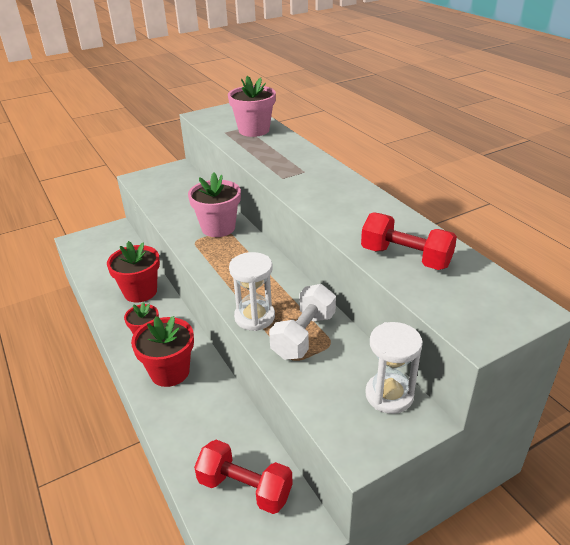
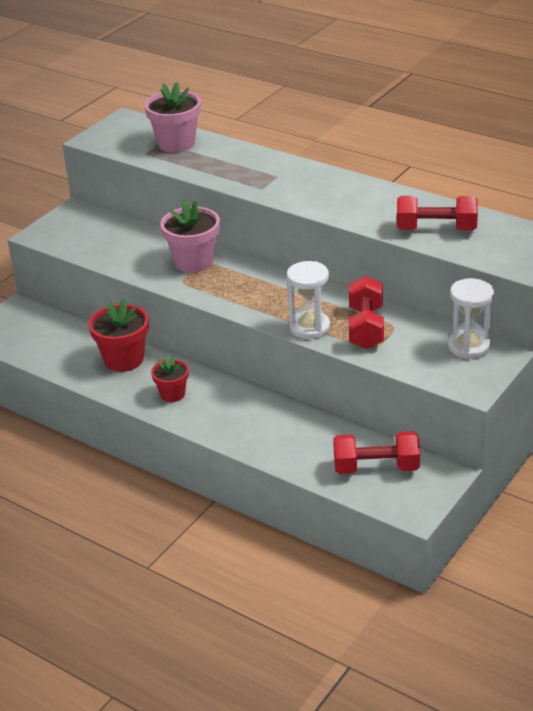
camera: 25 degrees left, 0 degrees up
(170, 372) = (229, 415): red flower pot -> none
(303, 335) = (365, 327): white dumbbell -> red dumbbell

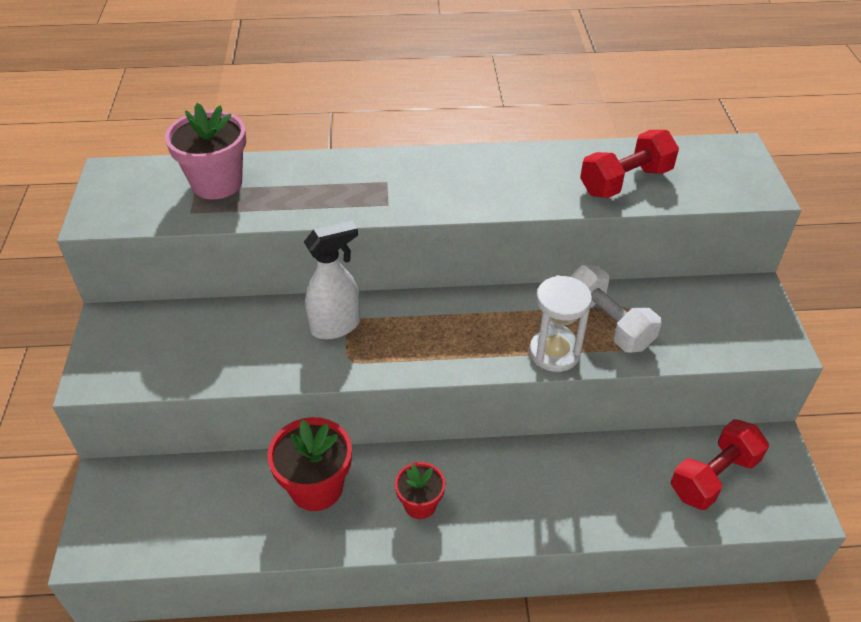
camera: 40 degrees left, 10 degrees up
(194, 262) = (336, 326): pink flower pot -> white spray bottle
(365, 327) = (607, 324): red dumbbell -> white dumbbell
(469, 346) = (720, 297): white hourglass -> none

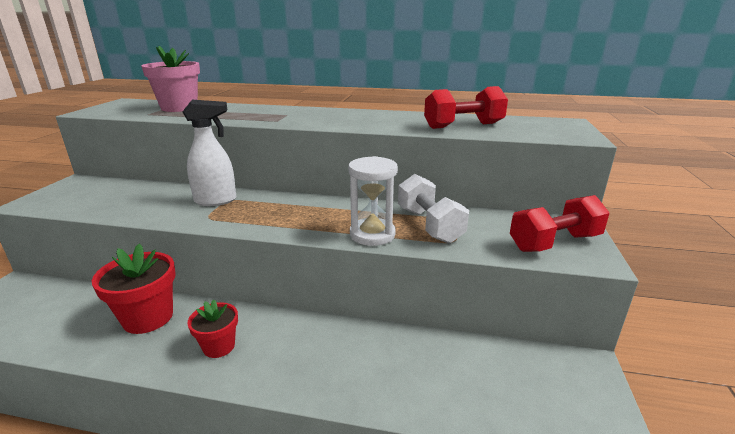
camera: 15 degrees right, 20 degrees down
(713, 477) = (513, 381): red dumbbell -> red dumbbell (555, 243)

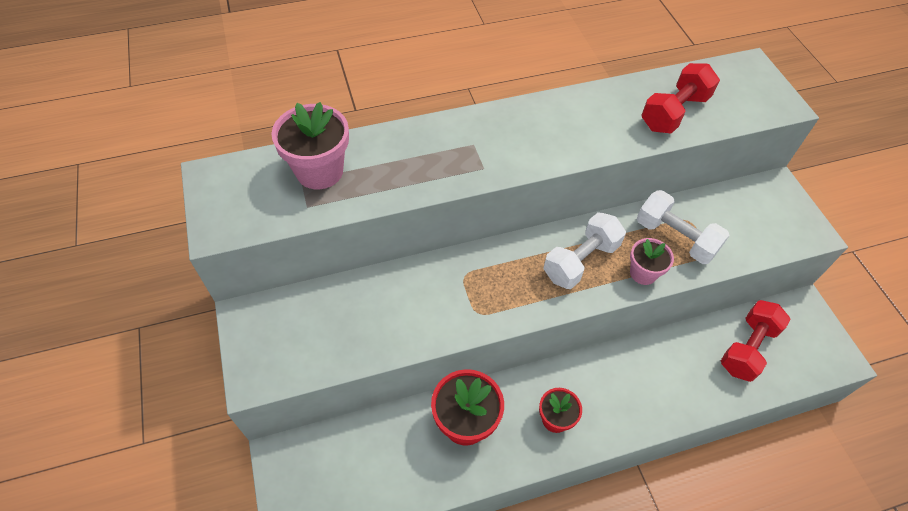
camera: 30 degrees left, 30 degrees up
(216, 201) = (454, 282): white spray bottle -> none
(326, 215) = (581, 261): none -> white dumbbell
(372, 234) = (643, 273): white hourglass -> pink flower pot
(555, 243) = (778, 222): red dumbbell -> red dumbbell (747, 348)

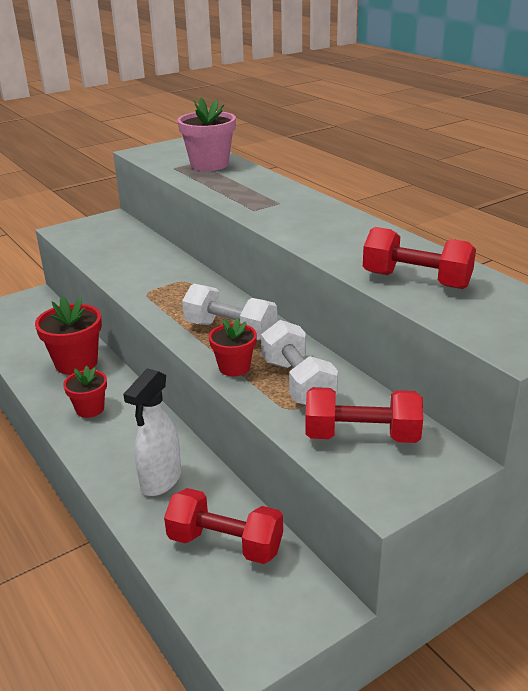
camera: 75 degrees right, 25 degrees down
(643, 273) = (234, 367): pink flower pot -> red flower pot
(672, 377) = (160, 481): none -> white spray bottle
(675, 238) = (297, 383): white dumbbell -> white dumbbell turned 45 degrees counterclockwise
(748, 222) = (361, 436): none -> red dumbbell

